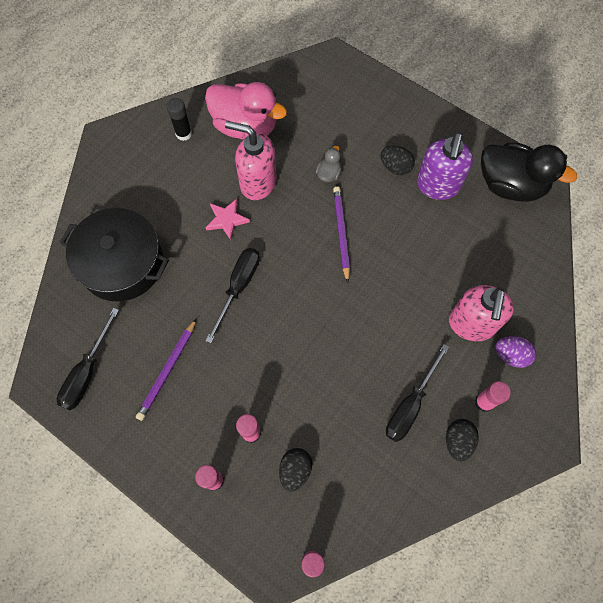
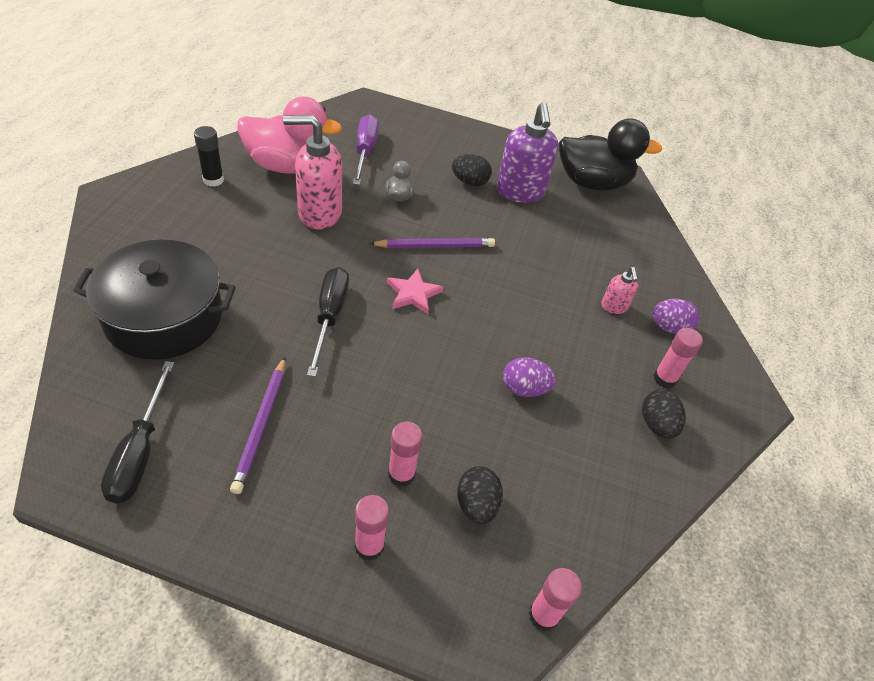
camera: 25 degrees left, 20 degrees down
(227, 219) = (292, 252): pink star -> pink star (413, 294)
(315, 118) = (365, 151): none -> purple screwdriver
(341, 233) = (435, 246): purple pencil -> purple pencil turned 105 degrees clockwise
(365, 385) = (524, 389): none -> purple egg
(410, 405) = (586, 398): black screwdriver -> none
(471, 324) = (614, 307): pink soap dispenser -> pink soap dispenser, size x0.49

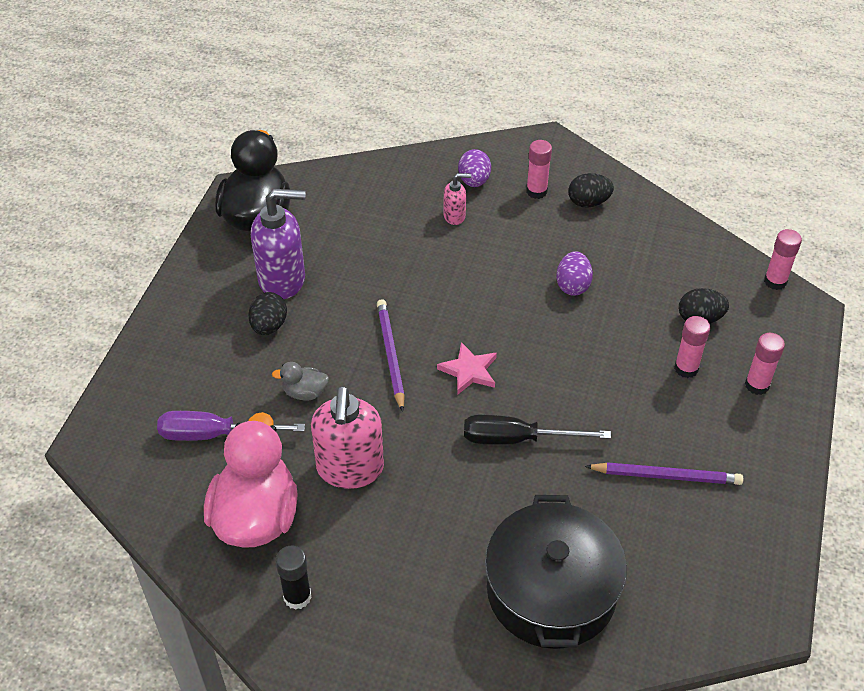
camera: 85 degrees left, 0 degrees up
(140, 452) = (722, 566): black screwdriver -> none

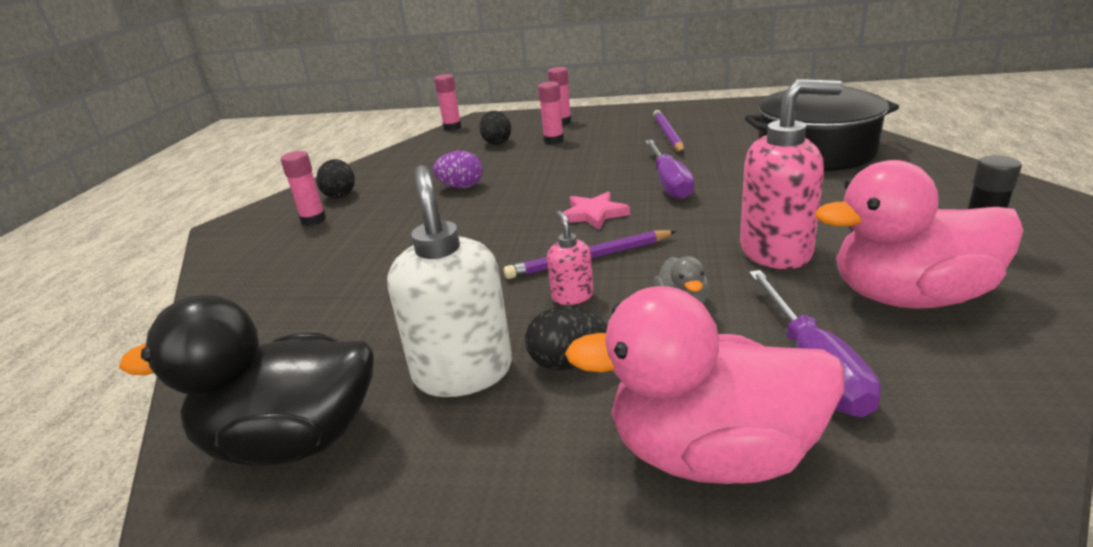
camera: 95 degrees left, 20 degrees down
(173, 369) = (711, 454): none -> pink duck
(283, 280) = (463, 372): purple soap dispenser -> white soap dispenser
(455, 216) = (343, 258): pink soap dispenser -> pink soap dispenser (572, 296)
(474, 181) = (280, 256): purple egg -> none
(517, 439) = (669, 183): black screwdriver -> purple screwdriver

